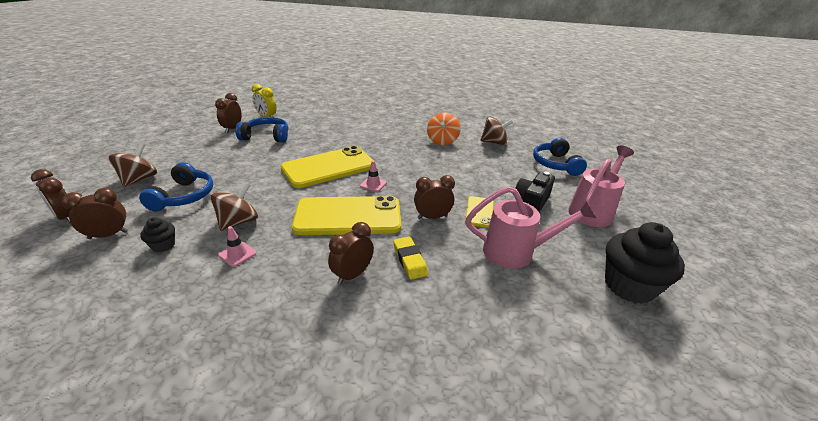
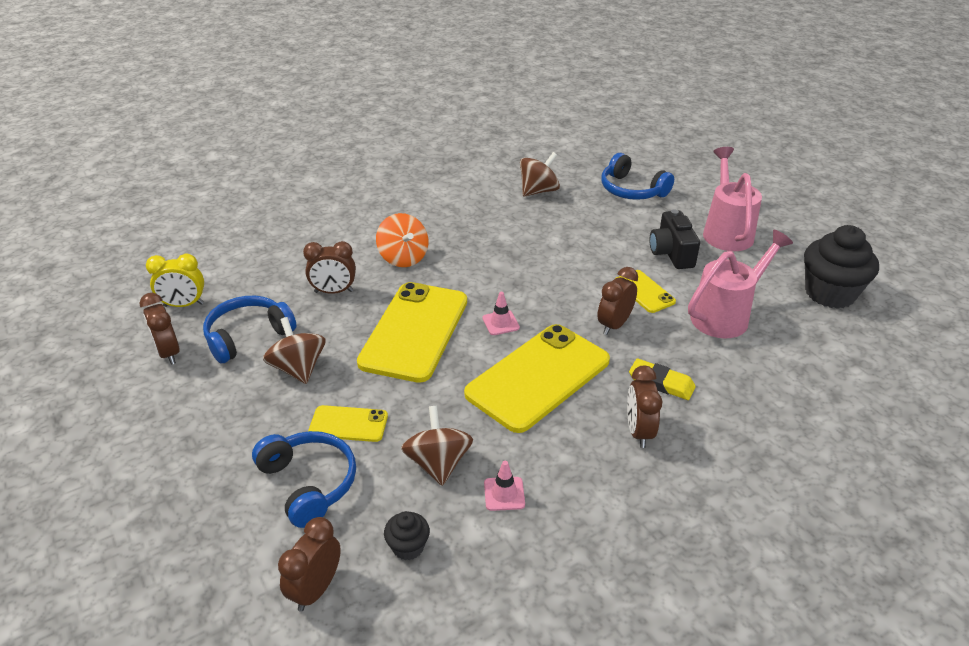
camera: 40 degrees left, 5 degrees up
(67, 217) = (205, 618): brown clock -> brown clock (334, 291)
(139, 179) = (192, 508): brown spinning top -> brown spinning top (298, 368)
(238, 185) = (348, 424): none -> yellow phone
(442, 141) = (481, 218): orange spinning top -> orange spinning top (403, 257)

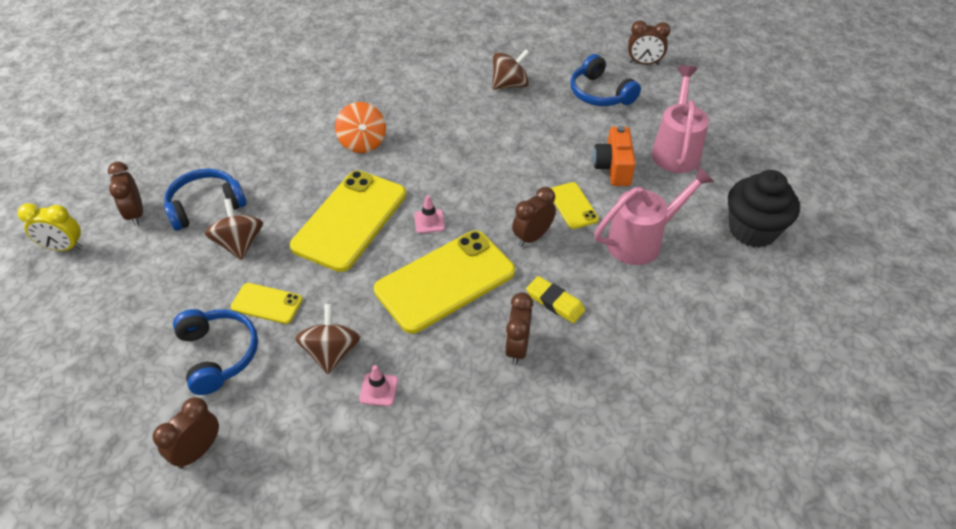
camera: 10 degrees right, 10 degrees up
(184, 305) = (160, 168): yellow clock -> yellow clock (64, 247)
(334, 291) = (291, 170): brown clock -> brown clock (644, 63)
(408, 547) = (283, 426): black cupcake -> none
(671, 253) = (613, 168): black camera -> orange camera

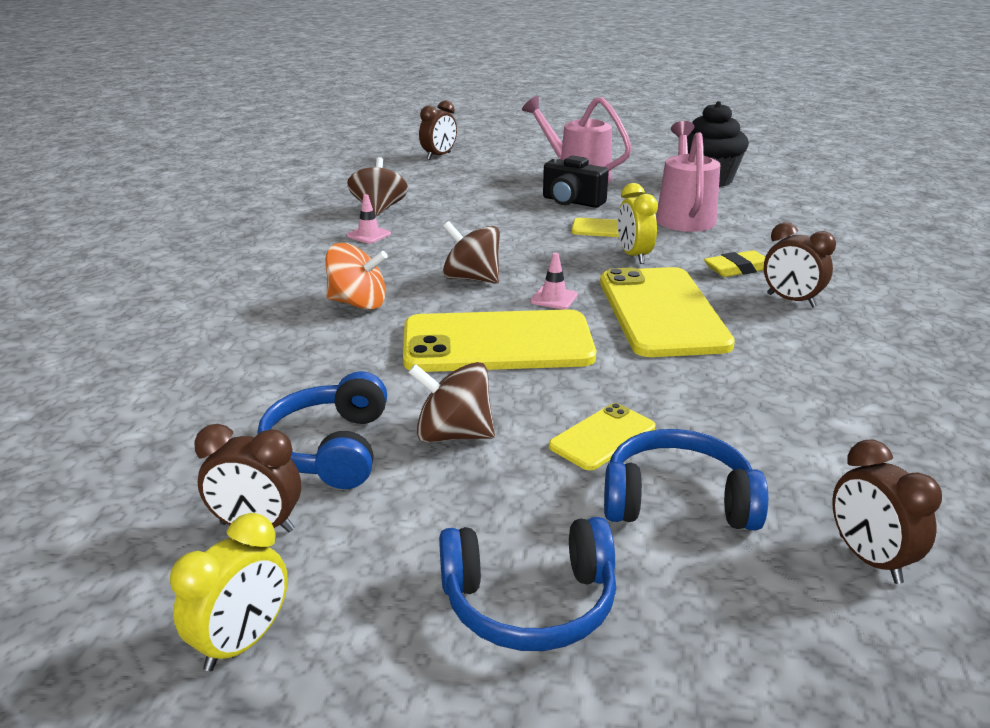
camera: 60 degrees left, 20 degrees down
(331, 352) = (731, 407): brown spinning top -> brown spinning top (472, 279)
(350, 220) = (497, 343): yellow phone -> yellow phone turned 60 degrees counterclockwise
(378, 389) = (813, 389): pink traffic cone -> pink traffic cone (369, 235)
(532, 237) = (634, 256): brown clock -> yellow clock
(600, 93) = (456, 180): blue headphones -> blue headphones (529, 602)
(613, 168) = (572, 202): orange camera -> black camera

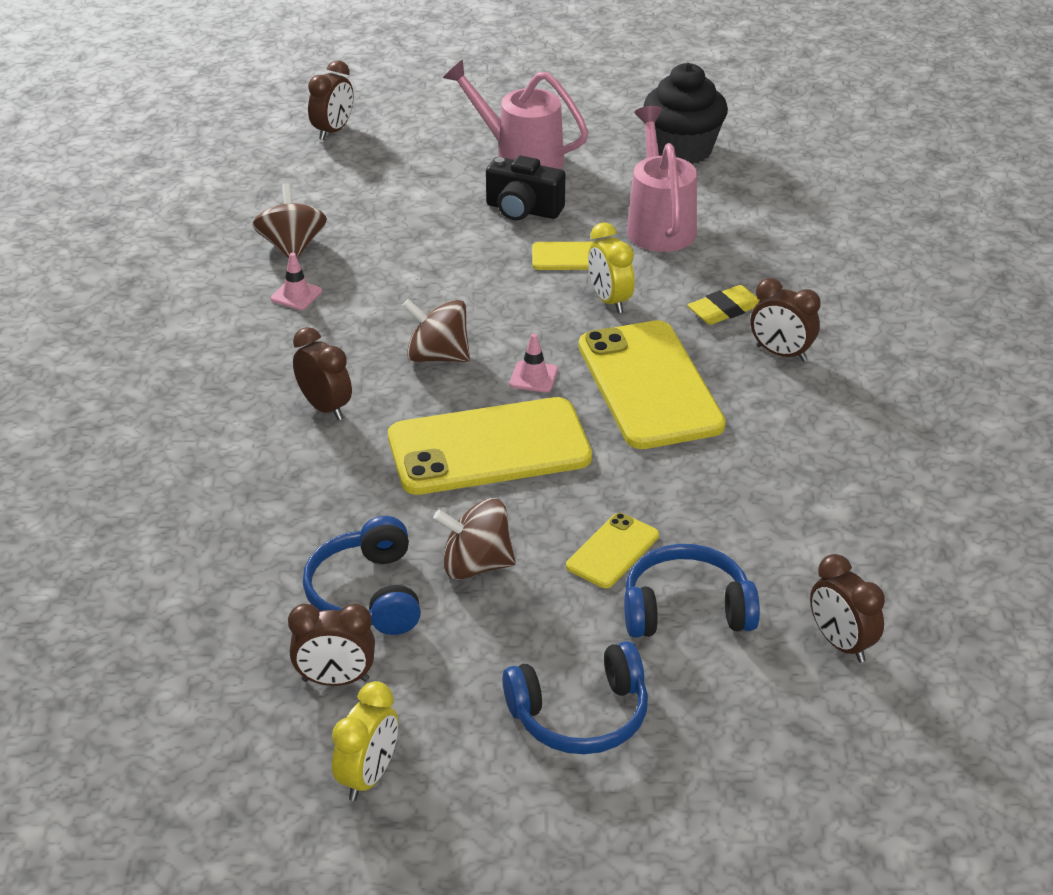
camera: 10 degrees left, 10 degrees up
(358, 303) = (325, 407): orange spinning top -> brown clock

